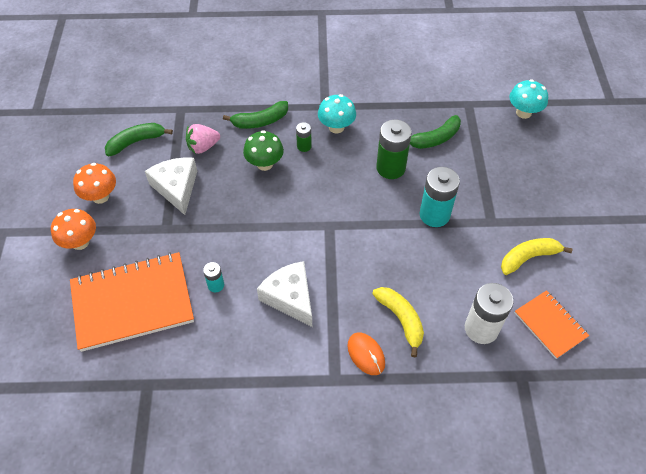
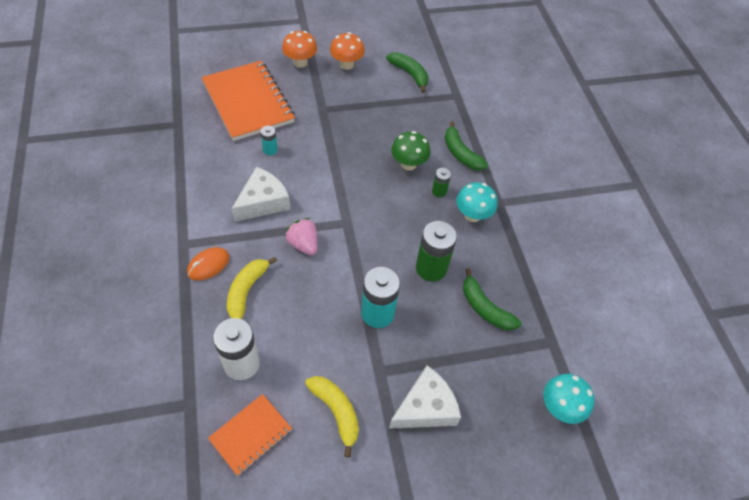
camera: 75 degrees right, 0 degrees up
(176, 188) = (366, 108): white cheese -> white cheese (425, 407)
(203, 147) = (417, 118): pink strawberry -> pink strawberry (303, 244)
(401, 320) = (247, 291): yellow banana -> yellow banana turned 150 degrees clockwise

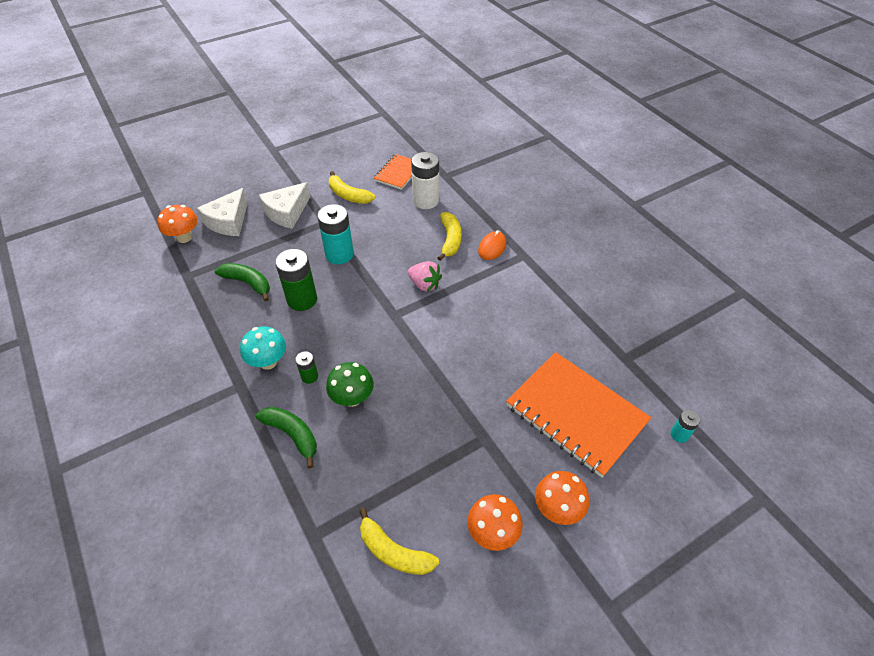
camera: 165 degrees right, 5 degrees down
(263, 202) = (482, 308): white cheese -> white cheese (228, 221)
(270, 150) = (510, 362): turquoise battery -> turquoise battery (679, 434)
(409, 74) = (394, 551): green banana -> yellow banana
(560, 407) = (184, 237): turquoise mushroom -> orange mushroom

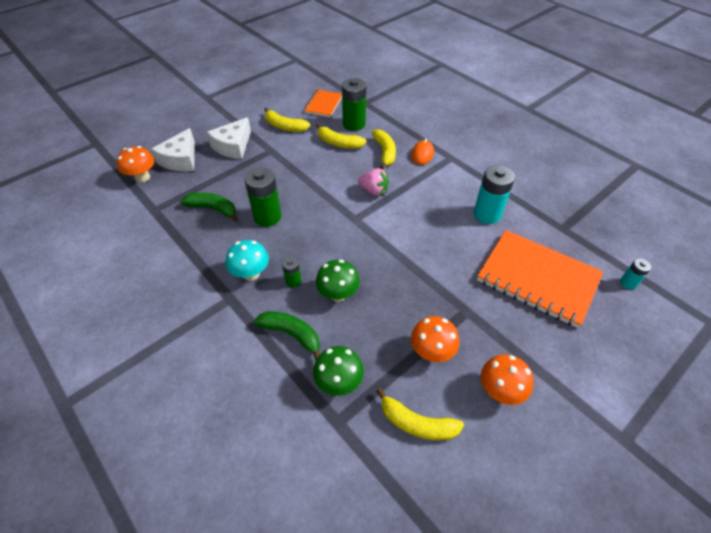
camera: 10 degrees left, 0 degrees up
(326, 494) = (339, 382): none -> green mushroom
(339, 254) = (291, 175): turquoise battery -> turquoise battery (487, 214)
(402, 222) = (338, 143): none -> yellow banana
(426, 201) = (354, 124): white battery -> green battery
(557, 509) = (549, 360): orange mushroom -> orange mushroom (431, 352)

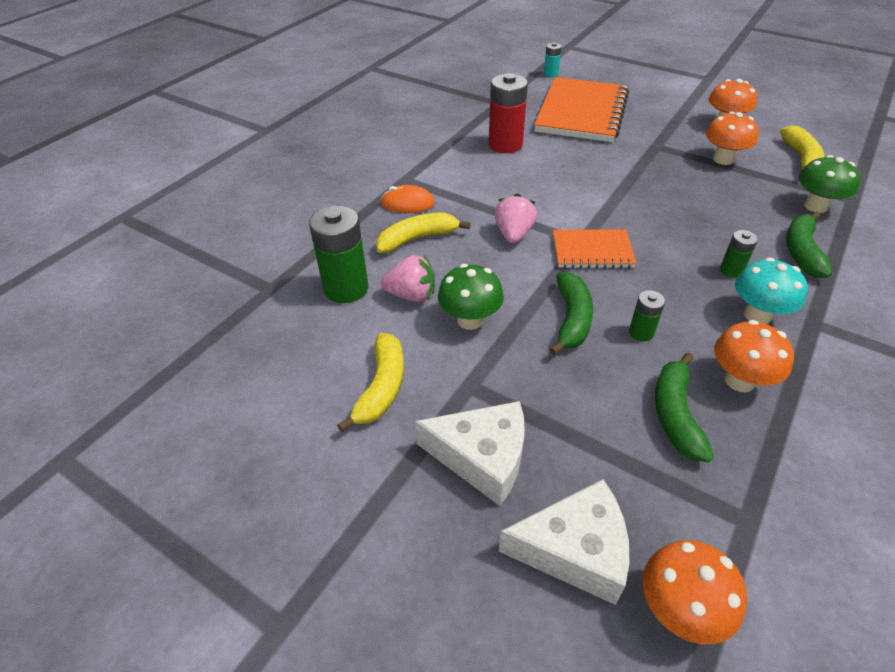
camera: 105 degrees left, 5 degrees down
(215, 241) = (739, 380): none -> orange mushroom
(267, 217) = (641, 332): green battery -> green battery, size x0.51
(291, 194) = (571, 319): none -> green banana
(323, 104) = (285, 347): orange notebook -> orange notebook (592, 251)
(338, 143) = (411, 295): yellow banana -> pink strawberry
(338, 294) = (714, 229): green mushroom -> green mushroom (470, 320)
(487, 214) = (505, 145): turquoise battery -> red battery

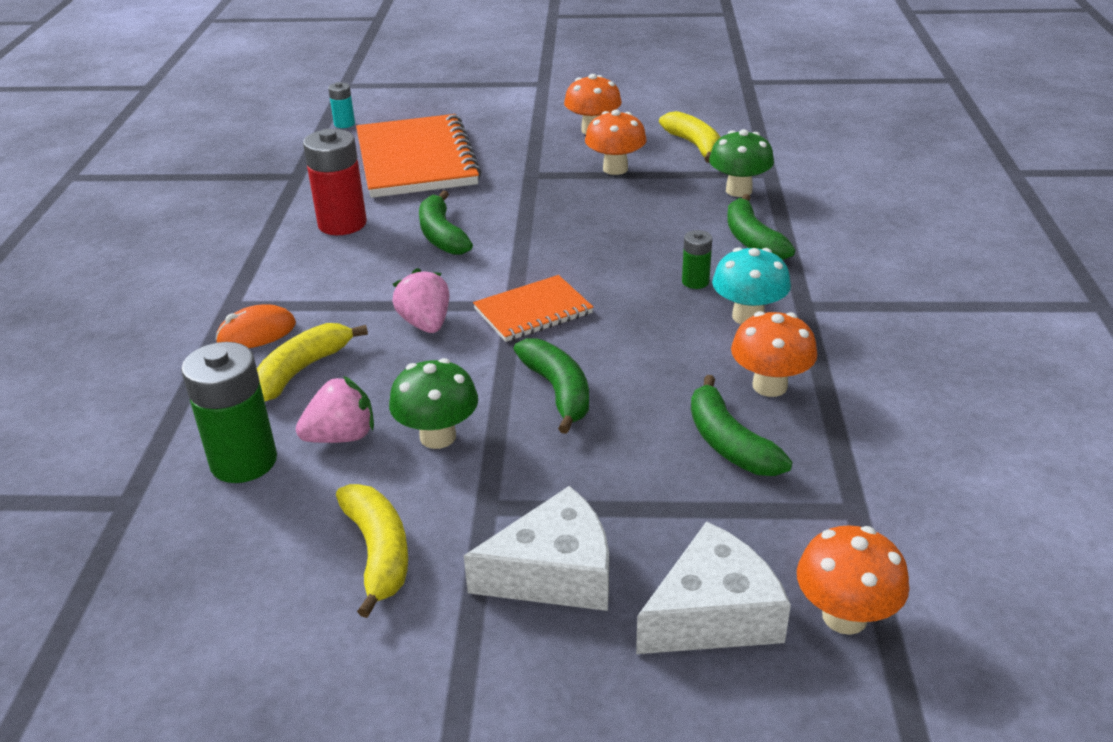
camera: 30 degrees left, 10 degrees down
(564, 173) = (441, 235): none -> green banana
(641, 332) = (643, 377): green battery -> none

